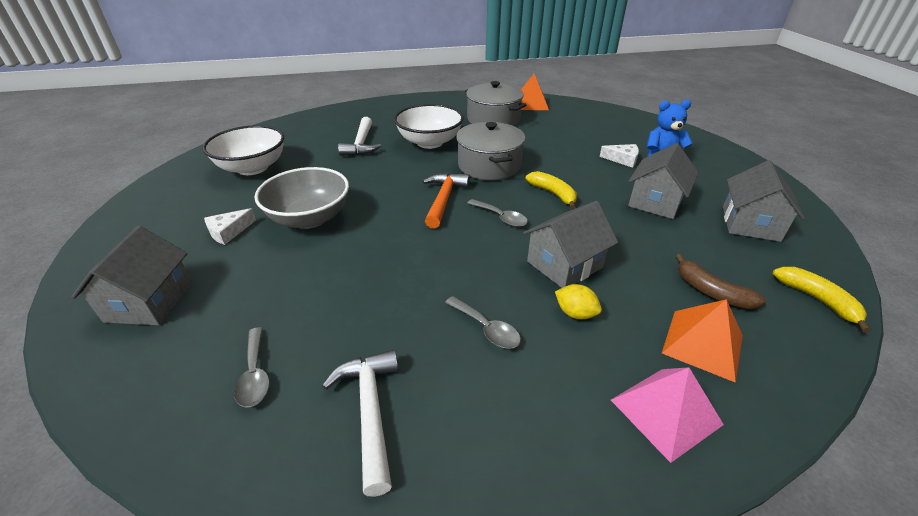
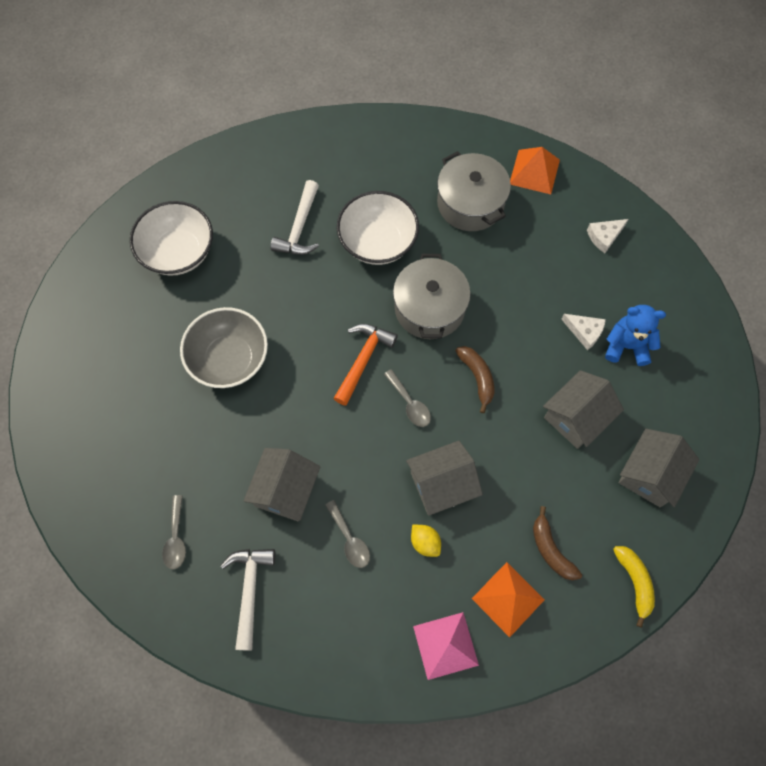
camera: 15 degrees right, 30 degrees up
(149, 301) = (97, 441): grey house -> grey house (285, 490)
(229, 232) = (156, 362): white cheese -> white cheese (604, 237)
(553, 194) = (477, 377): yellow banana -> brown banana

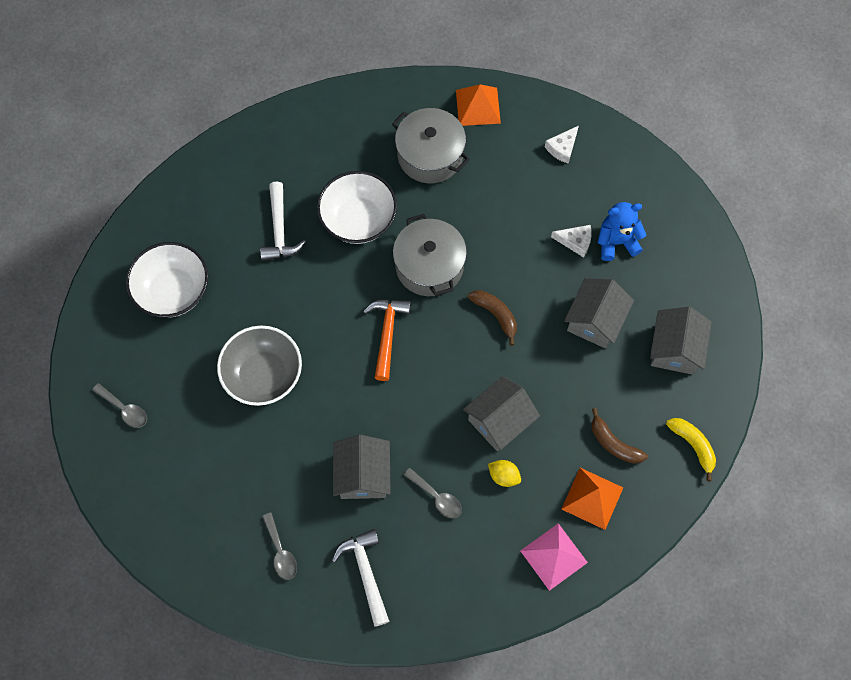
camera: 20 degrees left, 0 degrees up
(410, 404) = (444, 359): grey spoon -> grey spoon (125, 409)

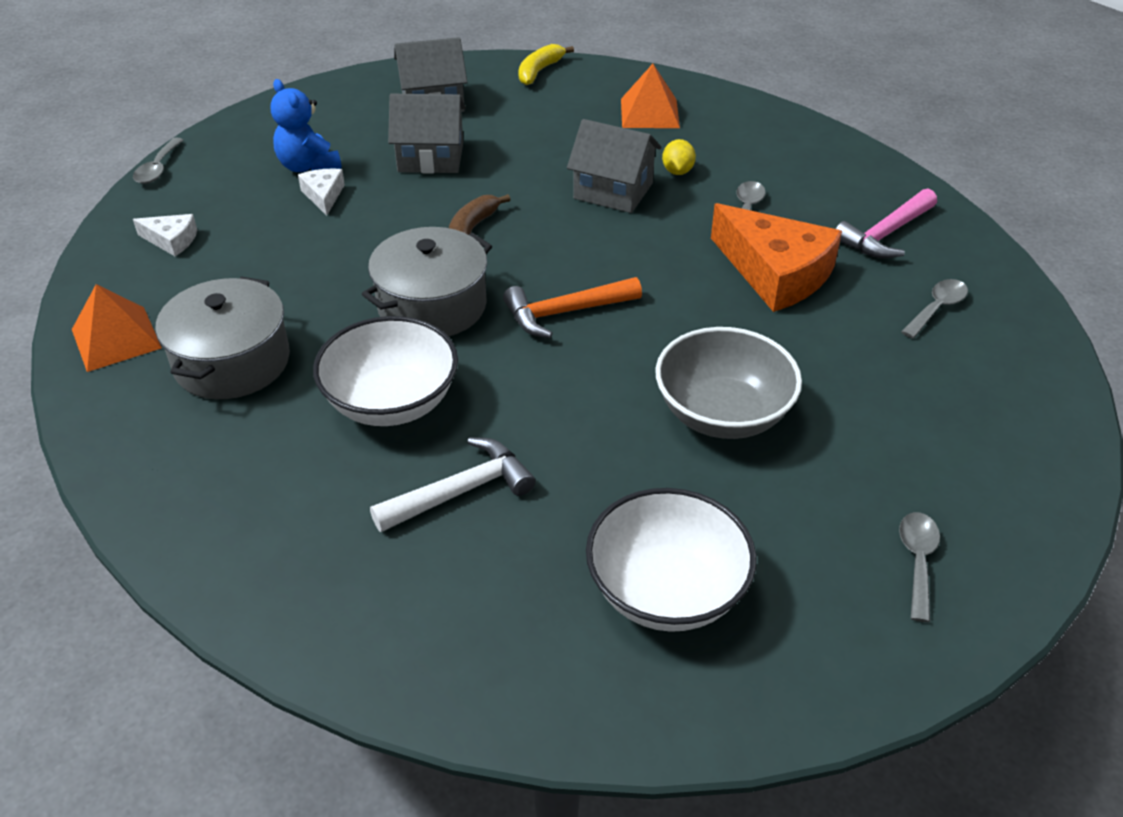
camera: 115 degrees left, 25 degrees down
(363, 475) = (775, 272): grey house -> orange cheese
(365, 572) = (885, 234): white hammer -> pink hammer
(553, 556) = (734, 120): pink pyramid -> none
(614, 443) = (576, 114): brown banana -> none
(652, 155) = (158, 168): none -> grey spoon

